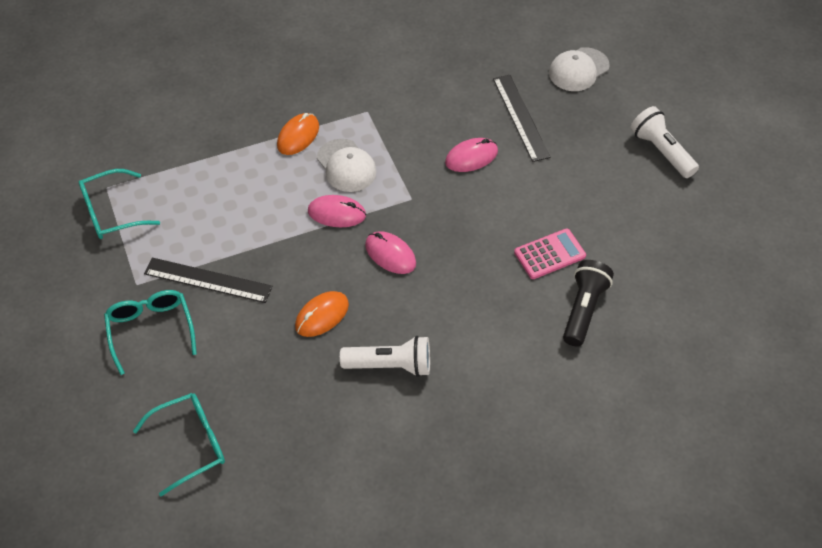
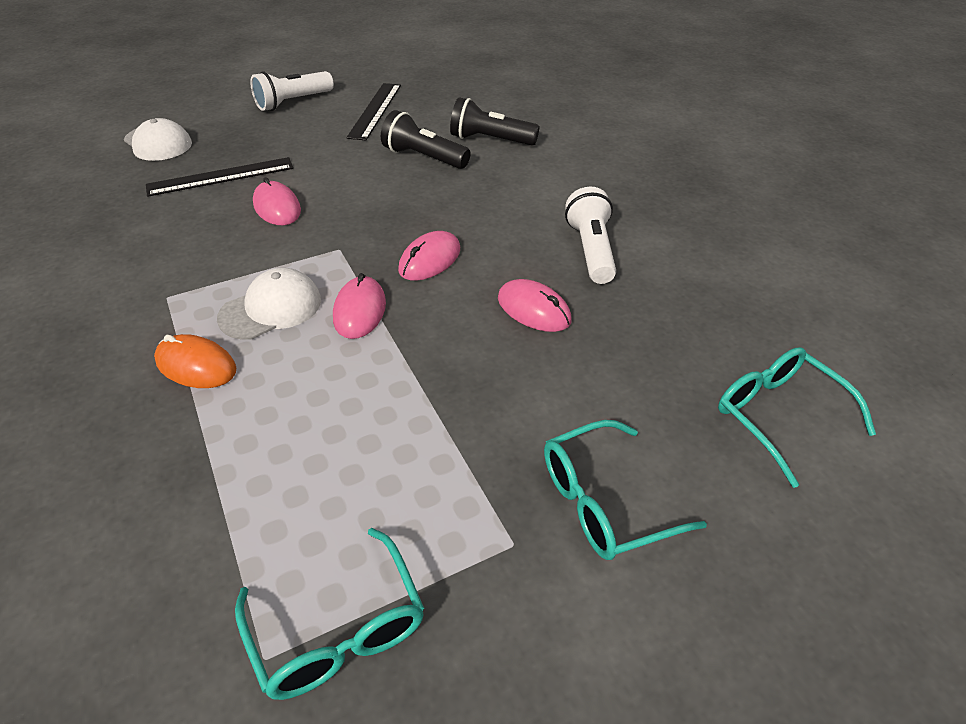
camera: 95 degrees left, 10 degrees down
(208, 280) = (491, 439): black ruler -> black ruler (375, 110)
(322, 315) = (534, 309): orange mouse -> pink mouse
(549, 254) = (424, 157): pink calculator -> black flashlight

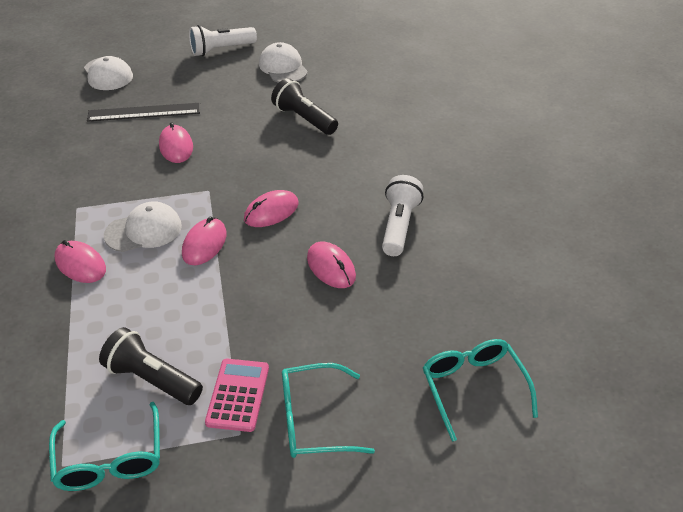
camera: 15 degrees right, 0 degrees up
(196, 365) = (80, 264): orange mouse -> pink mouse
(375, 110) = (283, 67): black ruler -> white cap
(487, 491) = (238, 395): none -> pink calculator
(490, 140) = (365, 110): black flashlight -> black flashlight (152, 379)

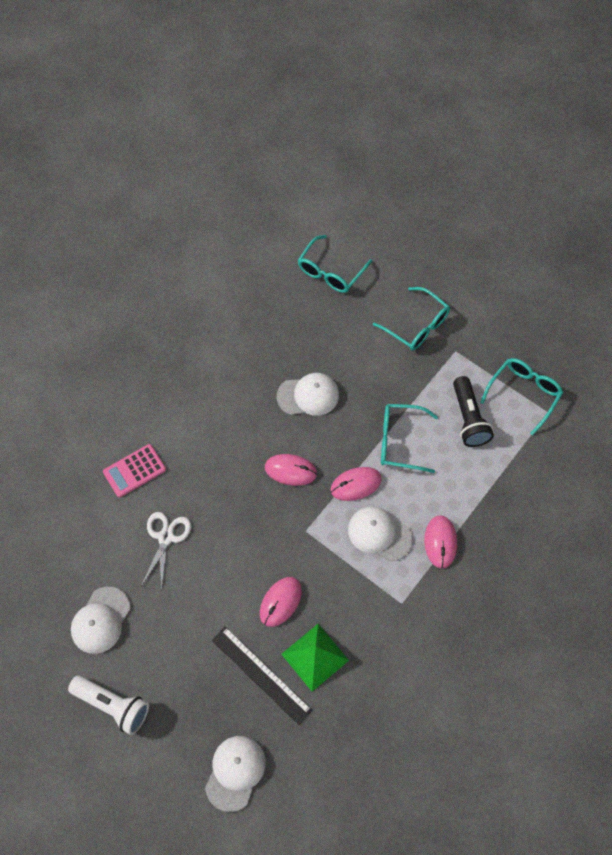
camera: 130 degrees left, 20 degrees up
(115, 141) = (315, 657): none -> green pyramid
(203, 303) = (399, 441): none -> turquoise glasses
(238, 395) = (437, 370): pink calculator -> pink calculator (134, 471)
(304, 119) = (166, 537): black flashlight -> white scissors
(331, 267) = (308, 396): pink mouse -> white cap
(399, 226) = (236, 385): white flashlight -> none

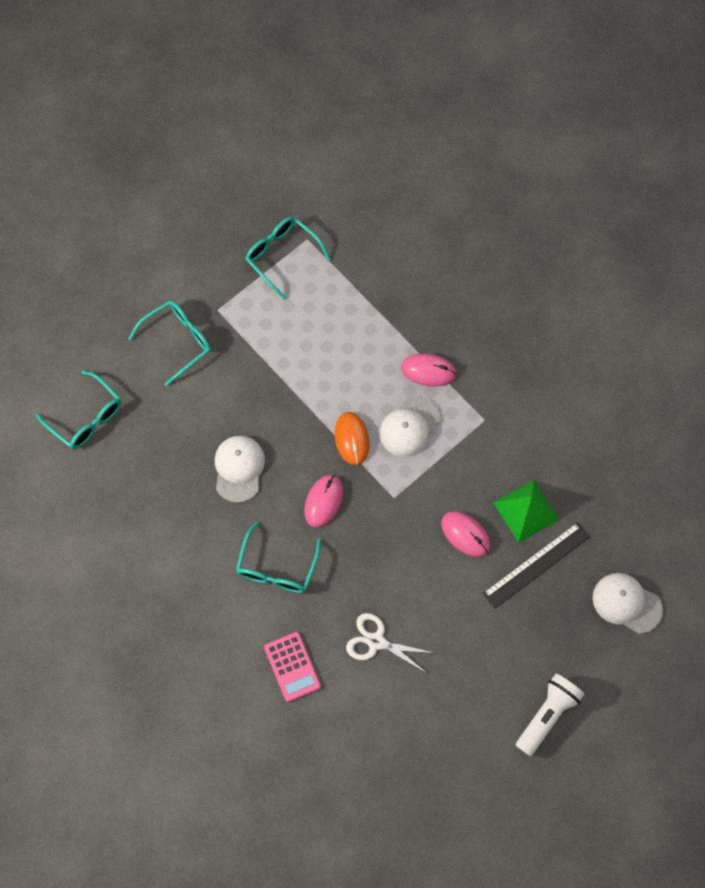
camera: 80 degrees left, 5 degrees up
(100, 620) = (457, 720): white cap -> none
(356, 484) = (352, 439): pink mouse -> orange mouse
(399, 441) = (311, 386): turquoise glasses -> turquoise glasses (277, 568)
(468, 419) = (299, 315): black flashlight -> none

